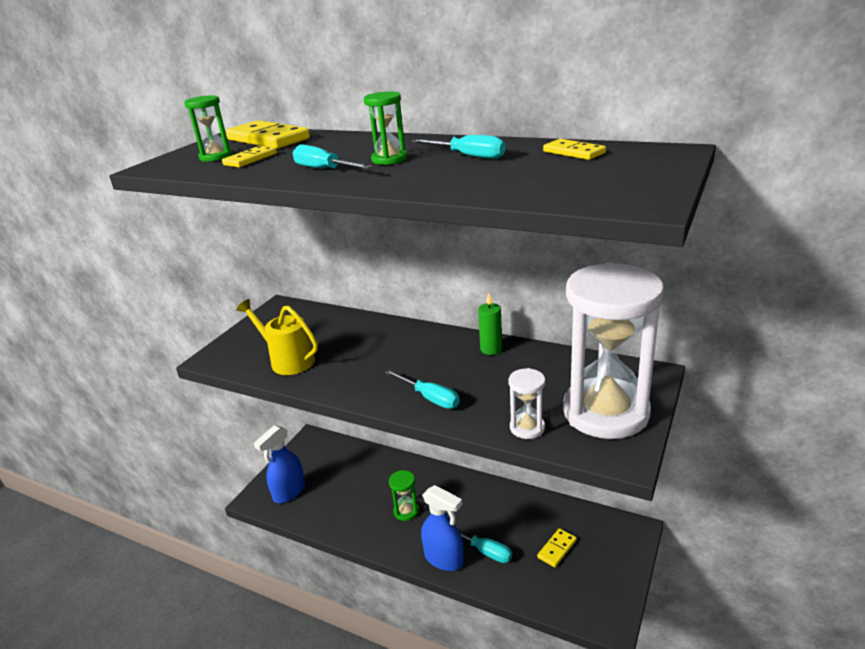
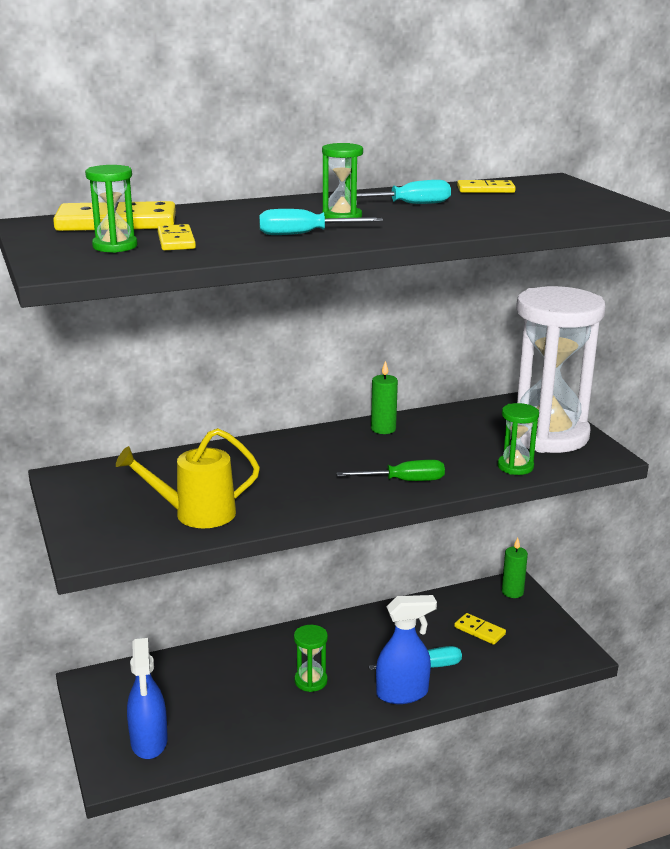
camera: 50 degrees left, 5 degrees down
(430, 398) = (404, 481): turquoise screwdriver -> green screwdriver
(527, 428) = (515, 466): white hourglass -> green hourglass
(557, 549) = (479, 631): yellow domino -> yellow domino turned 45 degrees counterclockwise
(625, 534) = (512, 592): none -> green candle

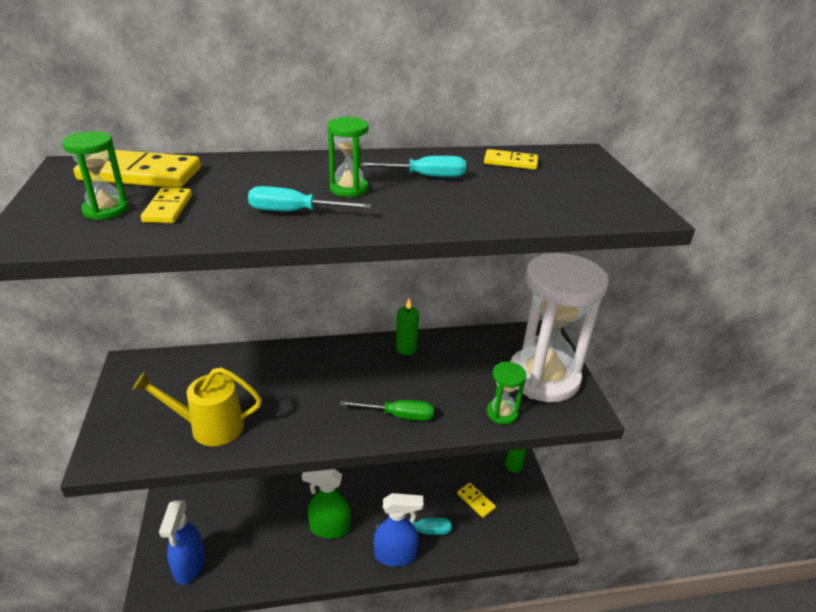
camera: 10 degrees right, 10 degrees up
(311, 681) = (329, 528): green hourglass -> green spray bottle

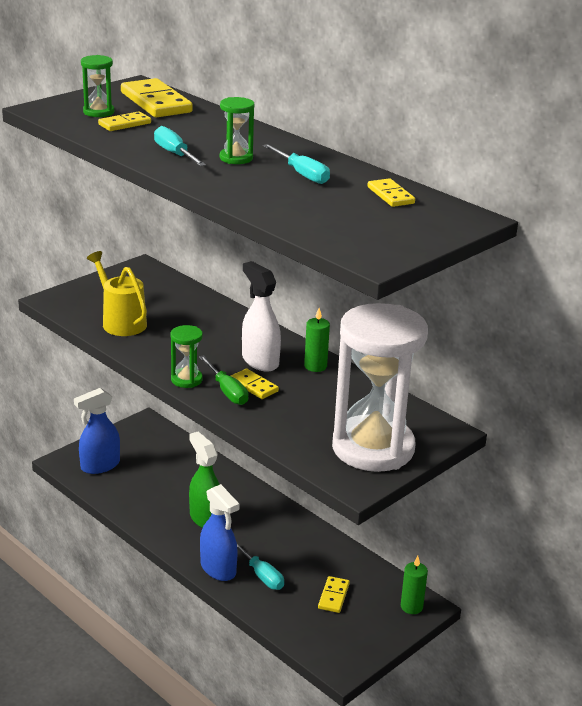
camera: 55 degrees right, 5 degrees down
(369, 373) = (260, 361): none -> white spray bottle
(404, 395) = (254, 386): none -> yellow domino
(502, 413) = (293, 439): green hourglass -> green hourglass (186, 380)

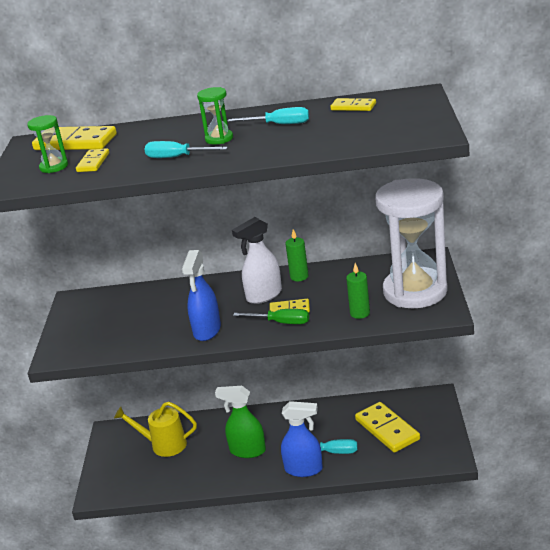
camera: 40 degrees left, 0 degrees up
(100, 466) = (126, 477): blue spray bottle -> blue spray bottle (207, 330)
(120, 322) = (132, 335): yellow watering can -> yellow watering can (163, 445)
(186, 380) = (245, 334): green hourglass -> none
(260, 361) = (263, 295): white spray bottle -> white spray bottle turned 45 degrees counterclockwise
(333, 596) = (387, 429): yellow domino -> yellow domino, size x1.85
(411, 607) = (431, 402): green candle -> green candle (360, 313)

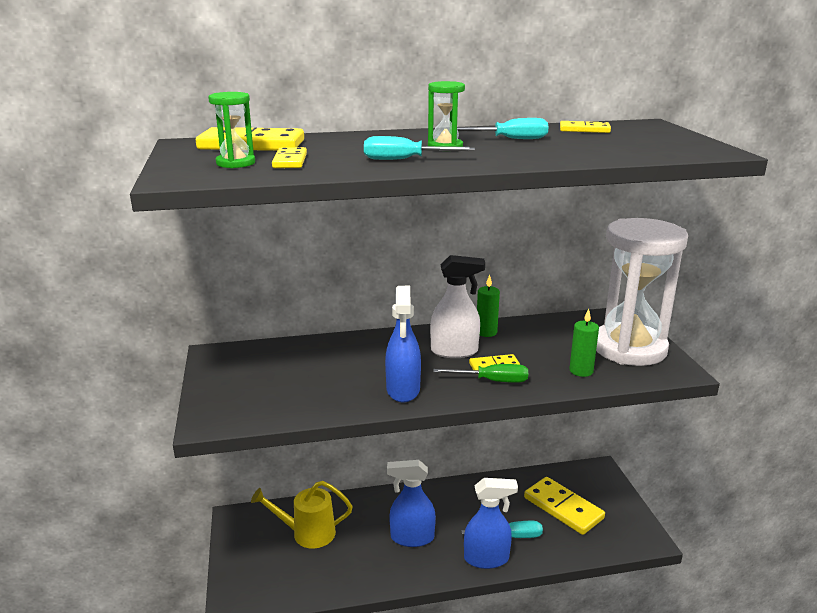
camera: 15 degrees left, 5 degrees down
(247, 451) = (411, 538): green spray bottle -> blue spray bottle
(263, 295) = (455, 351): white spray bottle -> white spray bottle turned 135 degrees counterclockwise

